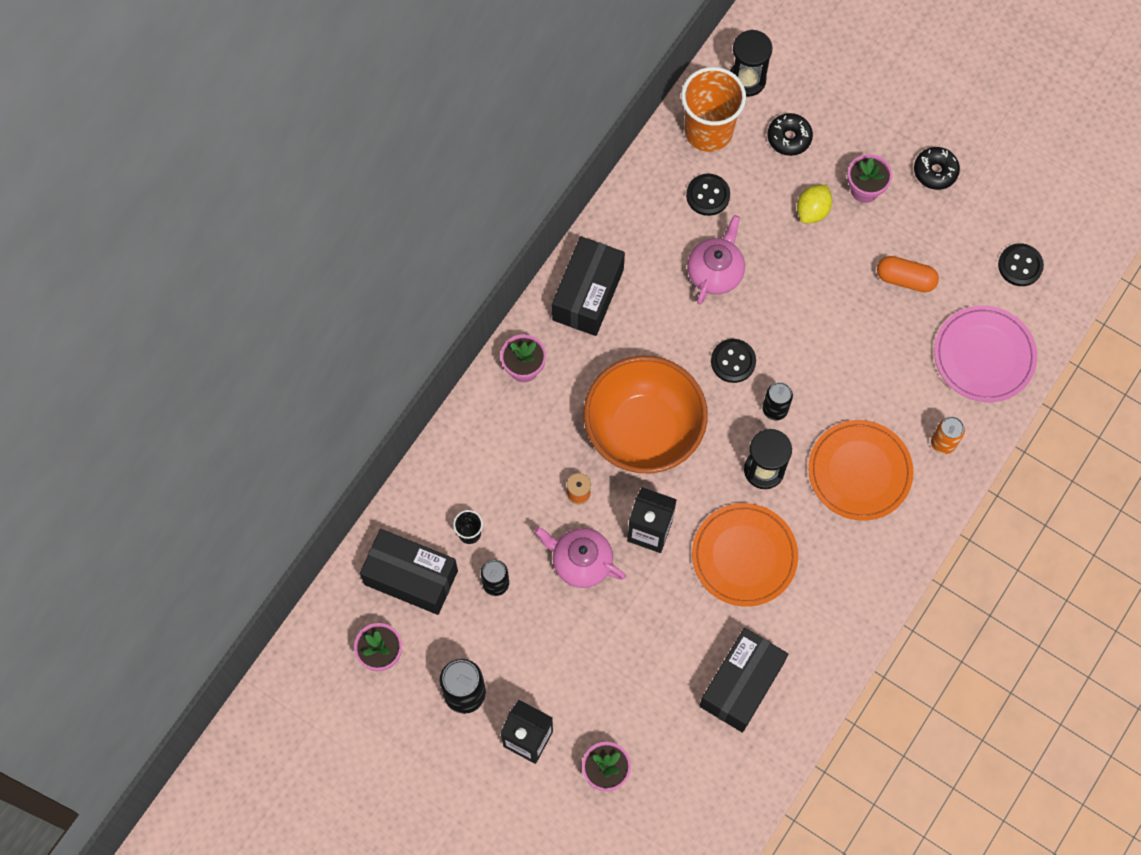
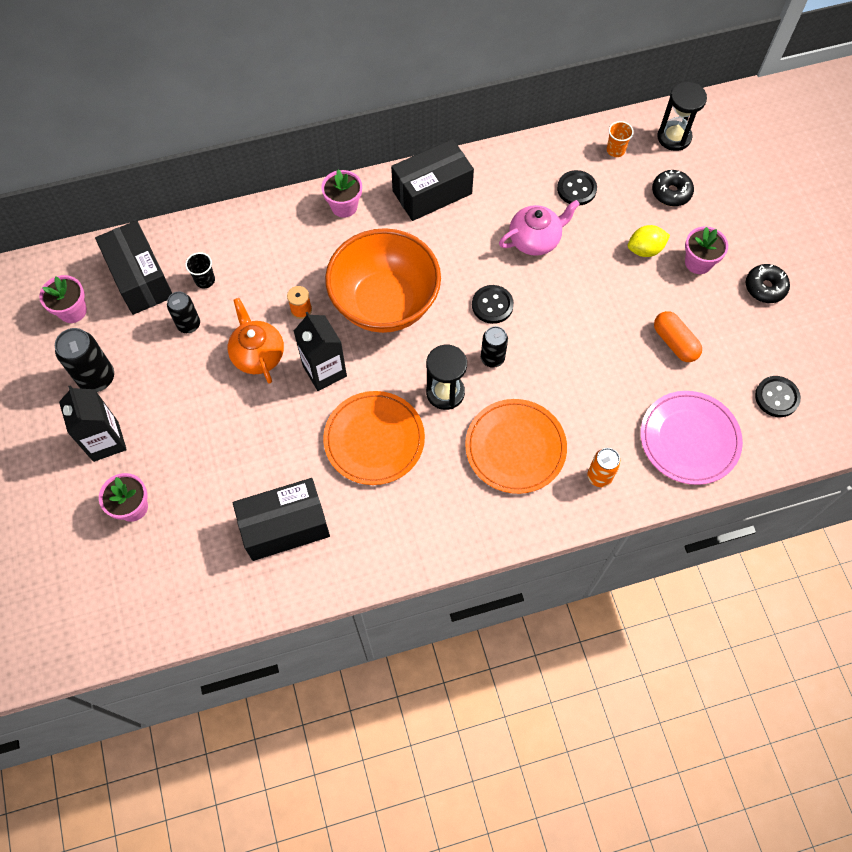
camera: 40 degrees right, 5 degrees down
(581, 562) = (258, 354): pink teapot -> orange teapot
(708, 131) = (615, 150): orange cup -> orange cup, size x0.43

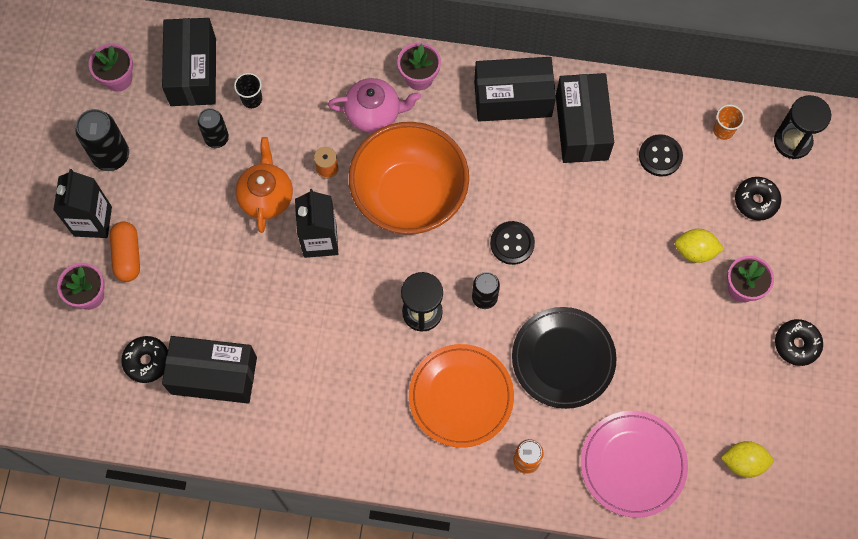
camera: 25 degrees right, 5 degrees up
(216, 541) = (147, 361): none -> black donut
(374, 439) = (333, 329): orange plate -> none
(501, 192) = (581, 127): none -> black box
(535, 240) = (589, 193): pink teapot -> pink teapot (374, 113)
(585, 379) = (563, 358): none -> black plate
(674, 342) = (672, 361): orange capsule -> orange capsule (128, 255)
(776, 397) = (743, 462): black button -> yellow lemon

